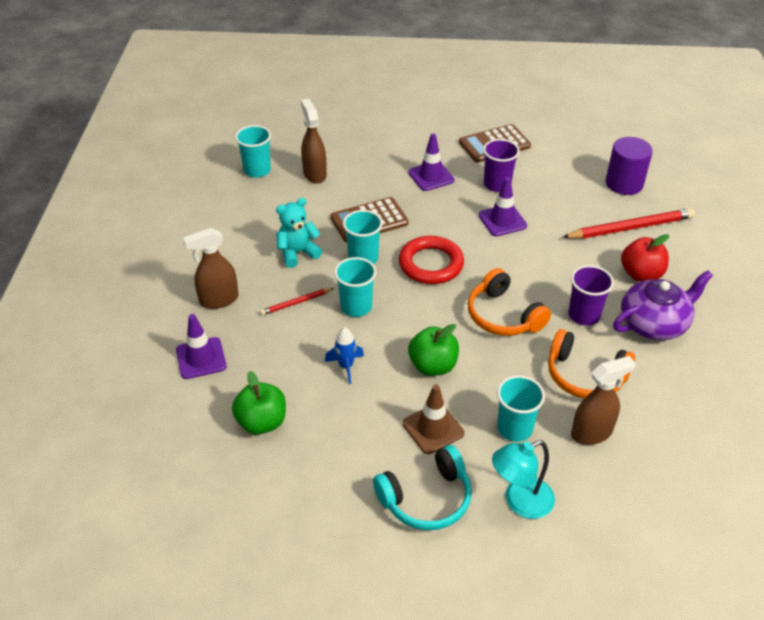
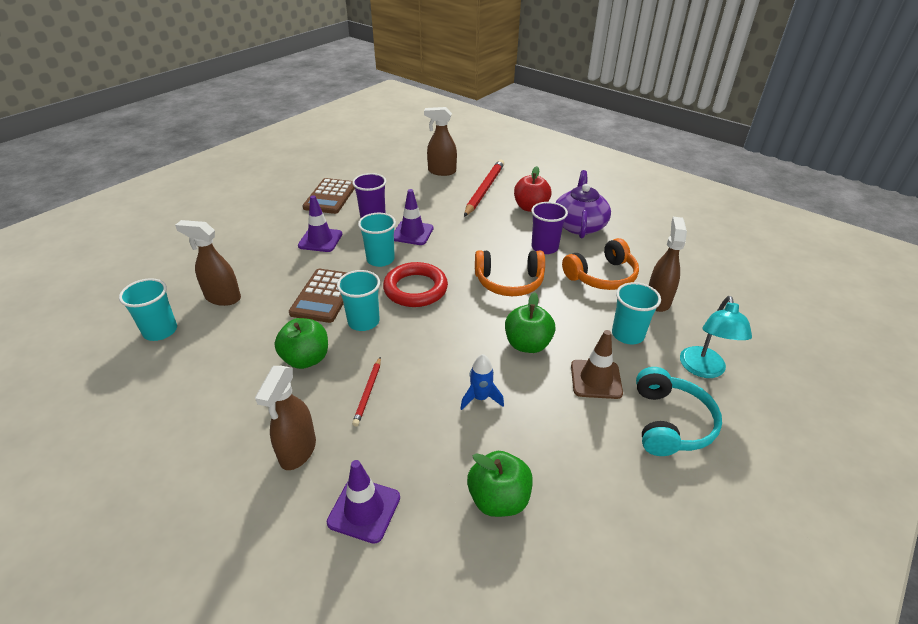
camera: 55 degrees left, 5 degrees down
(297, 253) = (306, 359): turquoise teddy bear -> green apple
(356, 307) = (416, 355): turquoise cup -> turquoise cup (380, 259)
(624, 183) = (441, 171): purple cylinder -> brown spray bottle

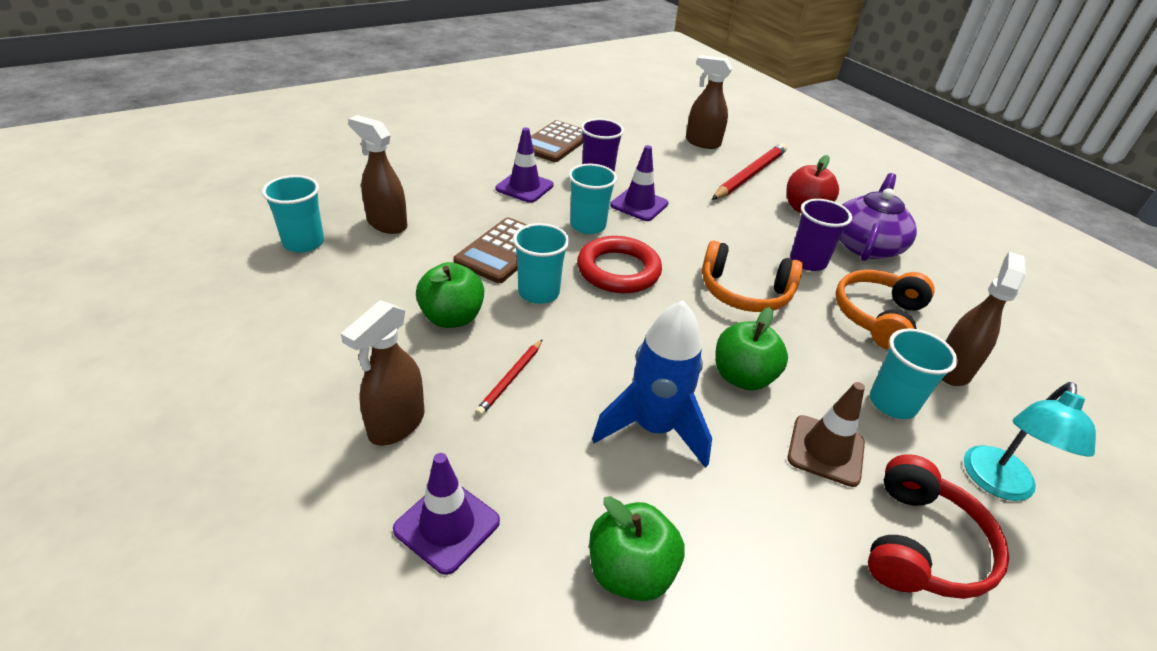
camera: 15 degrees right, 0 degrees up
(480, 398) = (653, 428): blue rocket -> blue rocket, size x1.88
(602, 276) = (878, 316): orange headphones -> orange headphones turned 135 degrees clockwise
(670, 422) = (921, 545): turquoise headphones -> red headphones

